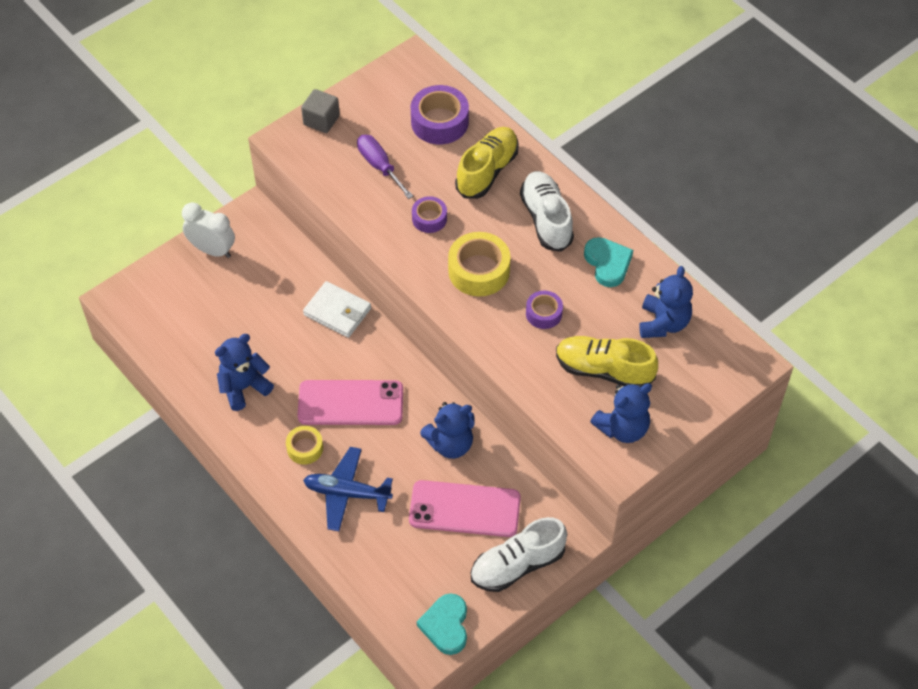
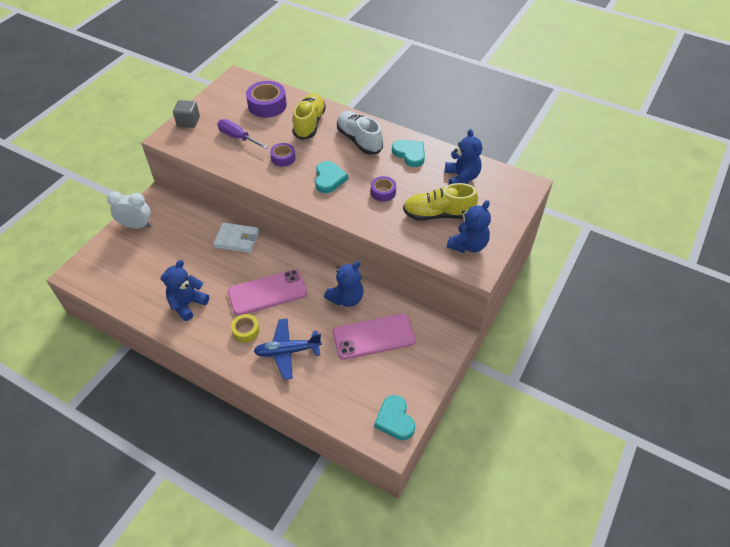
camera: 20 degrees left, 5 degrees down
(479, 271) = (329, 179): yellow tape -> turquoise heart
(517, 565) = (425, 362): white shoe -> none

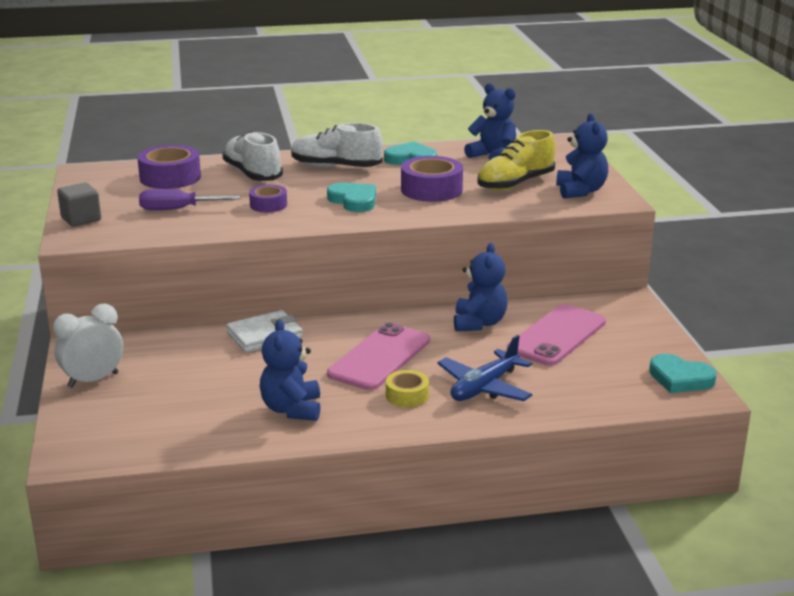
camera: 40 degrees left, 25 degrees down
(309, 124) = (253, 174): yellow shoe -> white shoe
(383, 192) = (431, 189): purple tape -> purple tape, size x1.71

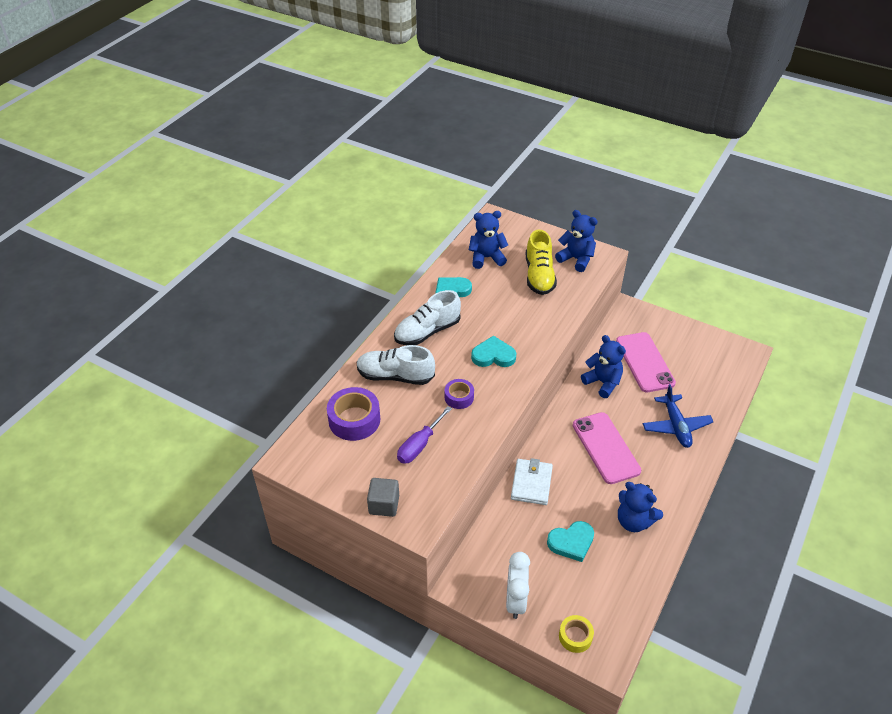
camera: 50 degrees left, 20 degrees up
(407, 395) = (658, 462): yellow tape -> yellow tape (575, 636)
(431, 189) = (511, 313): purple tape -> none
(680, 378) = (726, 349): turquoise heart -> turquoise heart (571, 542)

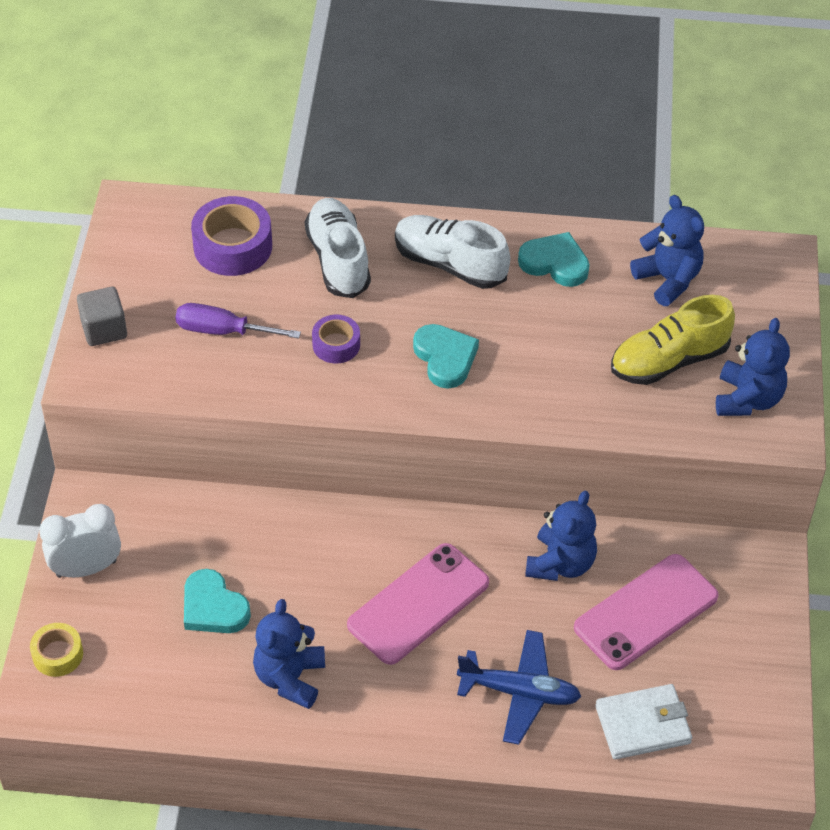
camera: 65 degrees right, 5 degrees up
(531, 483) = (298, 527): white wallet -> white wallet (643, 725)
(676, 426) = (519, 692): blue plane -> blue plane turned 135 degrees counterclockwise

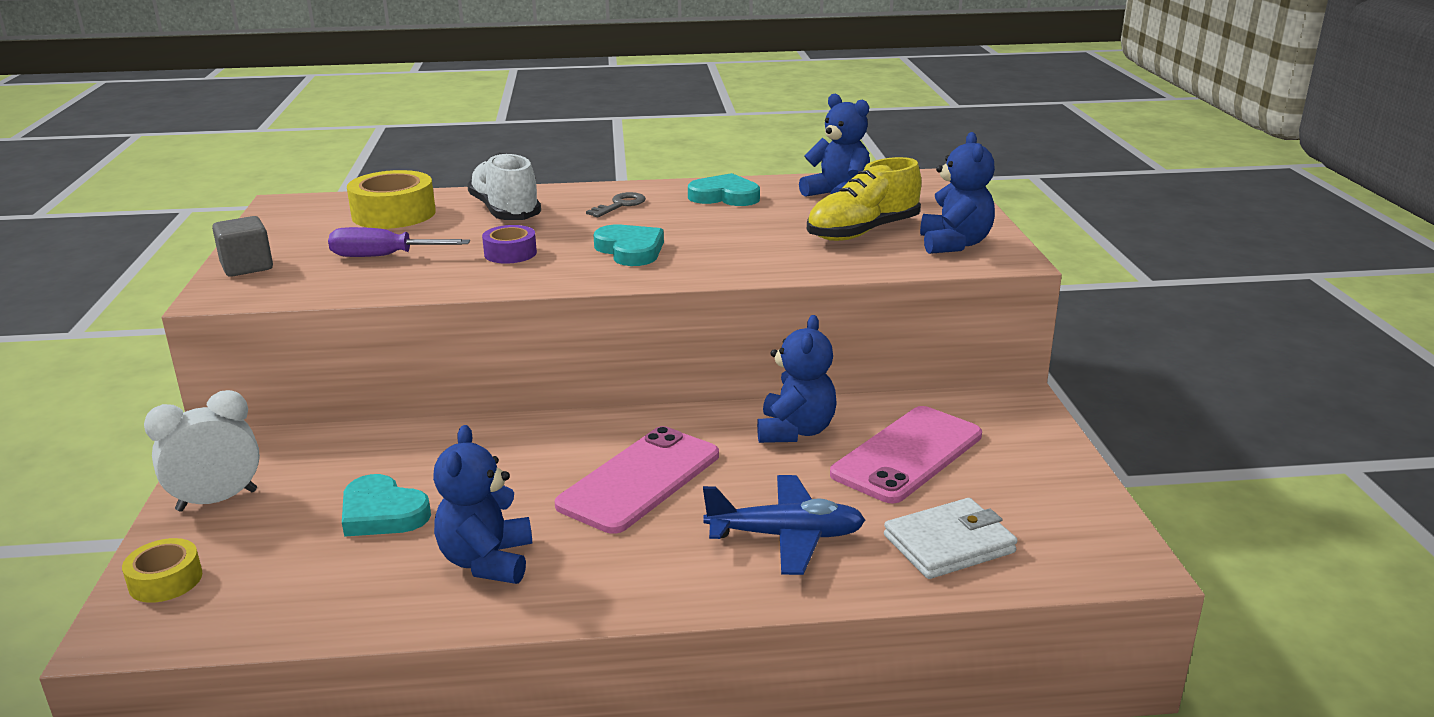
camera: 10 degrees left, 25 degrees down
(233, 246) = (394, 214): purple tape -> yellow tape
(449, 264) = (620, 205): white shoe -> grey key

